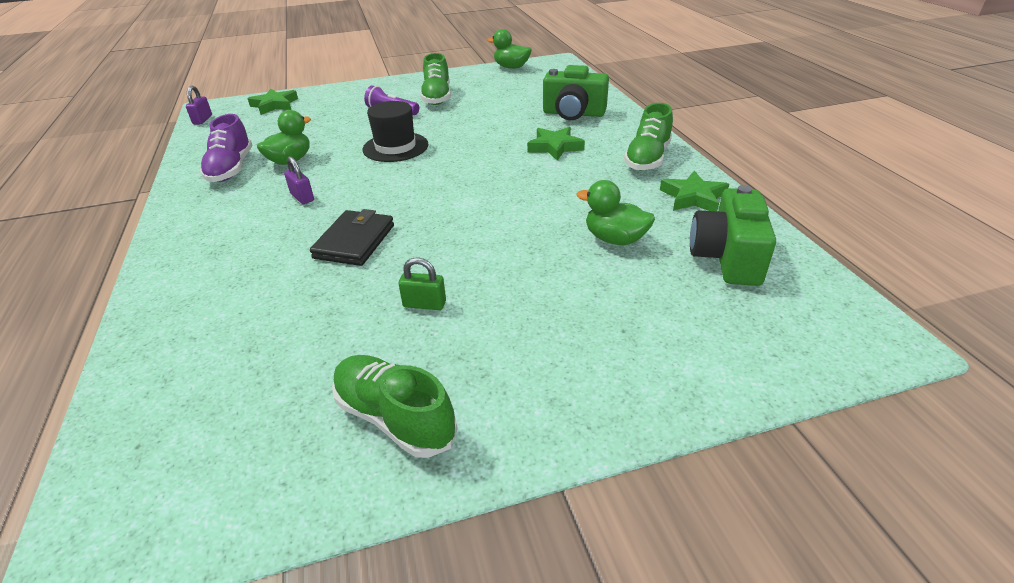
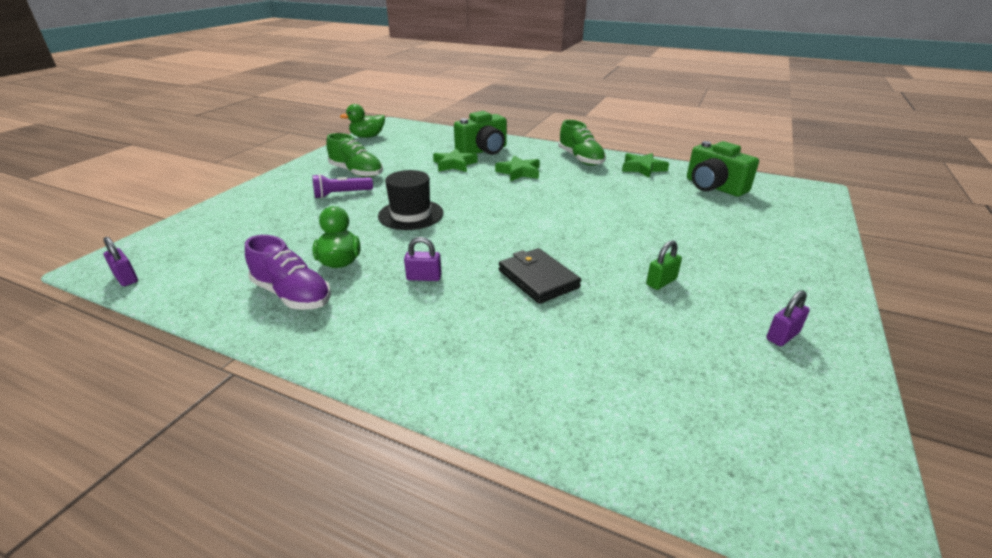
camera: 50 degrees left, 5 degrees down
(274, 105) = (194, 233): green star -> green star (454, 164)
(395, 417) = (782, 336): green shoe -> purple padlock
(615, 239) = (659, 202): green duck -> none

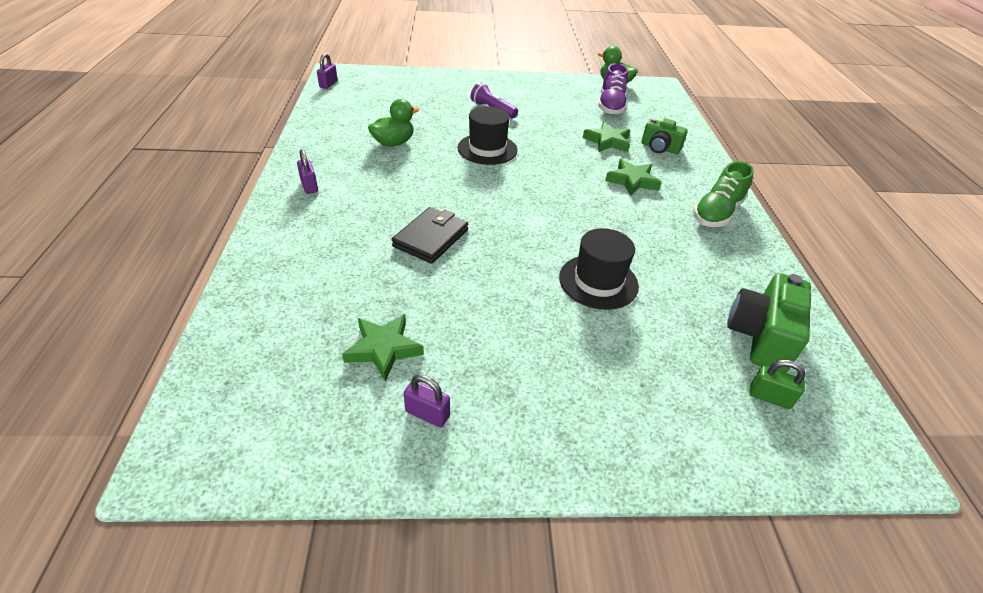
camera: 60 degrees right, 10 degrees up
(292, 295) = (343, 140): purple shoe -> purple shoe (611, 106)
(356, 172) = (537, 103): green shoe -> none
(424, 277) = (396, 183): purple padlock -> purple padlock (309, 186)
(483, 151) = (659, 148): green camera -> green camera, size x0.66
(639, 220) = (598, 281): none -> black hat
(642, 168) = (748, 265): green star -> green star (383, 349)
(661, 282) = (476, 314): green padlock -> green padlock (769, 397)

